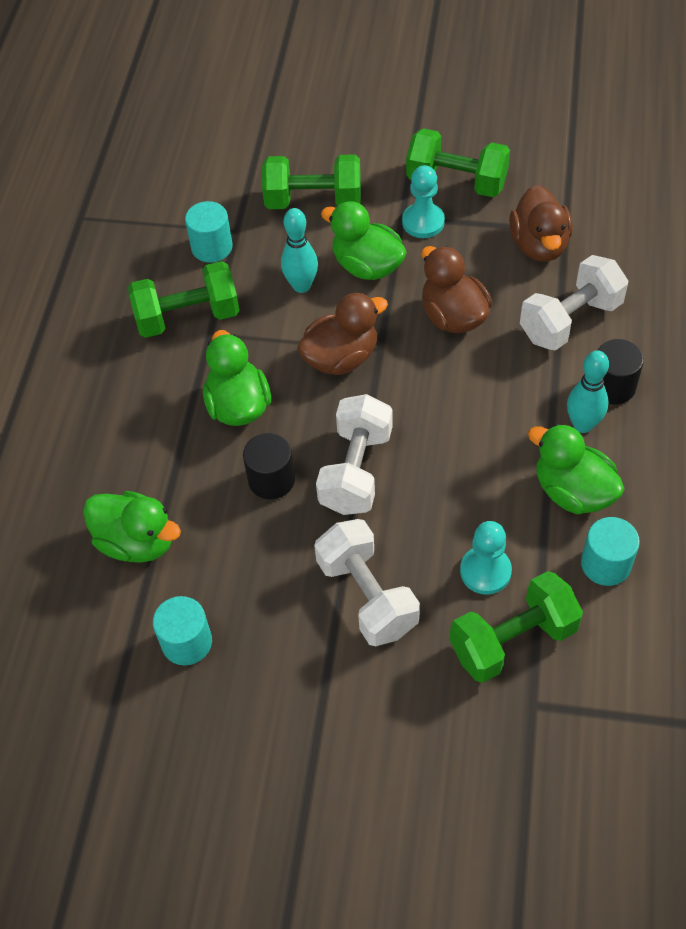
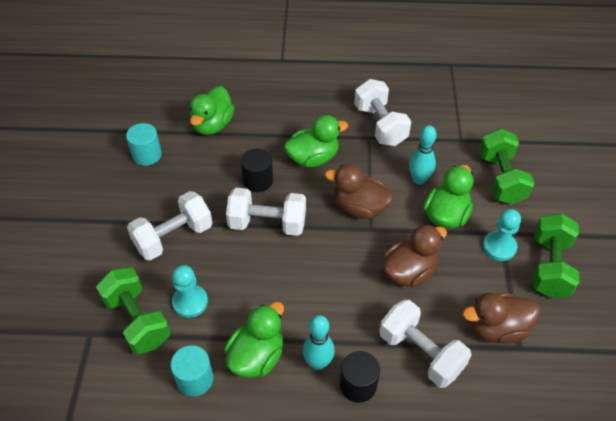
camera: 80 degrees right, 5 degrees down
(188, 317) = (380, 125): green dumbbell -> white dumbbell
(212, 247) = (442, 129): turquoise cylinder -> none
(341, 358) = (359, 207): brown duck -> brown duck turned 150 degrees clockwise

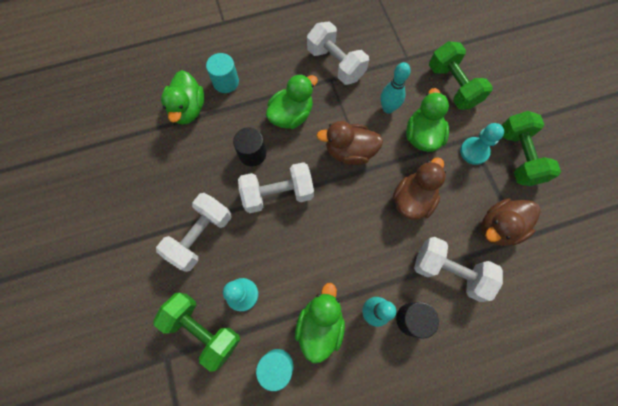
camera: 20 degrees left, 20 degrees up
(147, 155) = (140, 160): turquoise cylinder -> turquoise cylinder (226, 82)

